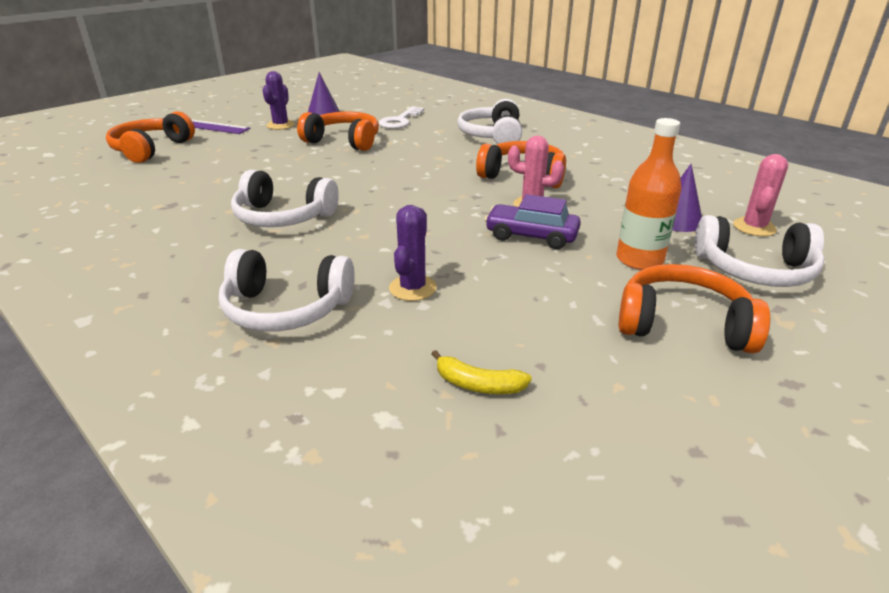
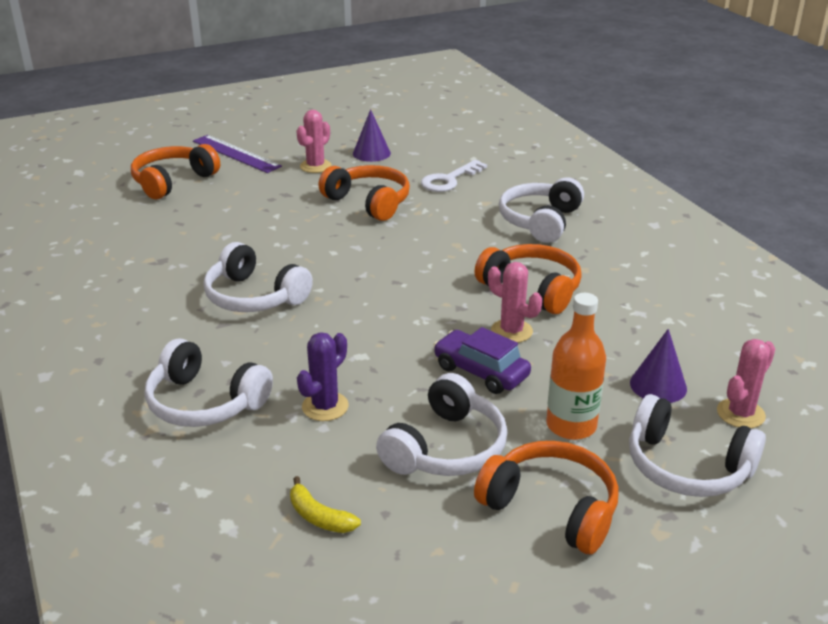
camera: 20 degrees right, 0 degrees up
(280, 125) = (315, 166): purple cactus -> pink cactus
(551, 298) = (446, 448): none -> white headphones

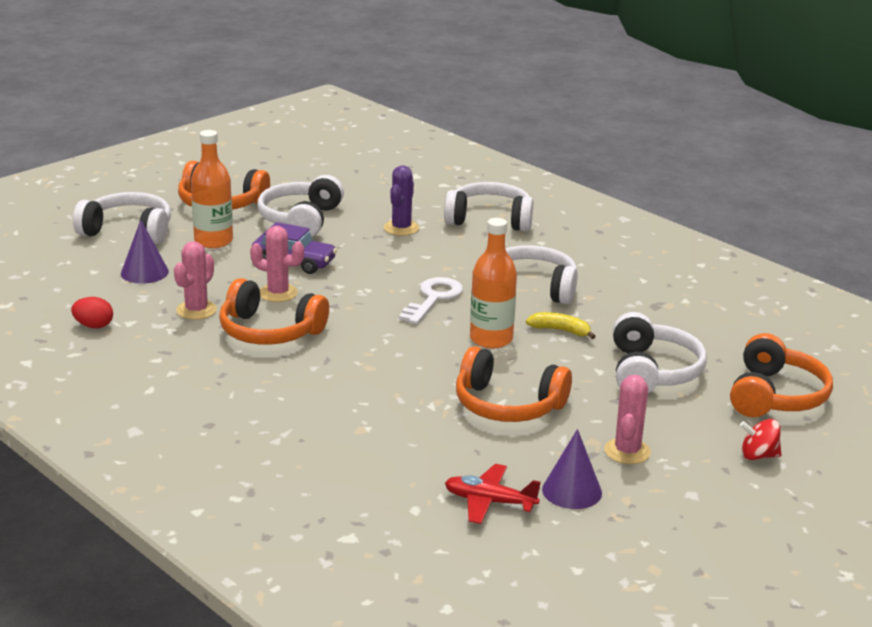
camera: 160 degrees right, 5 degrees down
(236, 153) = (758, 456): purple ruler -> red spinning top
(319, 516) = (363, 184): yellow banana -> yellow banana (560, 330)
(338, 252) = (491, 339): none -> orange bottle
(425, 155) = (489, 502): none -> red plane
(449, 180) = (427, 459): white key -> white key (433, 299)
(540, 221) = (281, 412): white headphones -> white headphones (652, 371)
(704, 321) = (93, 326): none -> red egg
(740, 414) = (79, 263): pink cactus -> pink cactus (196, 310)

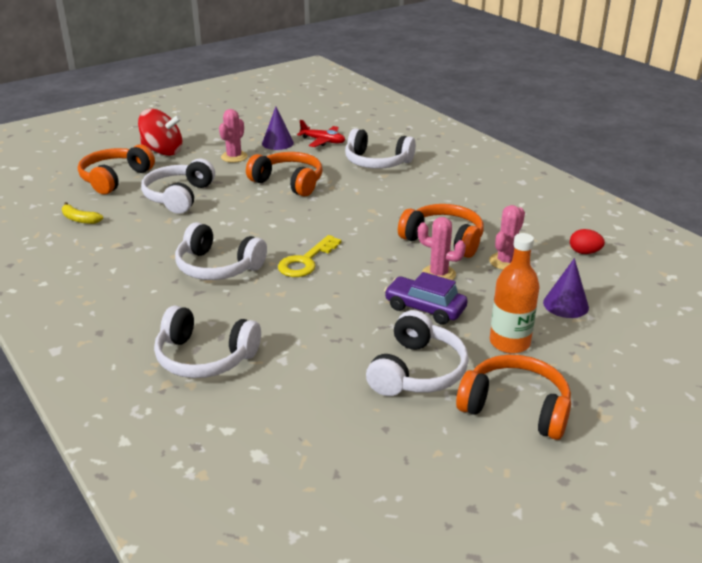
camera: 170 degrees left, 5 degrees up
(128, 231) = (607, 364): white headphones -> white headphones (377, 162)
(401, 228) = (307, 349): purple cactus -> none
(433, 299) = (306, 261): white key -> yellow key
(491, 339) = (276, 224): orange bottle -> none
(560, 330) = (220, 228): yellow banana -> yellow banana (80, 219)
(758, 456) = (162, 151): red spinning top -> red spinning top, size x1.88

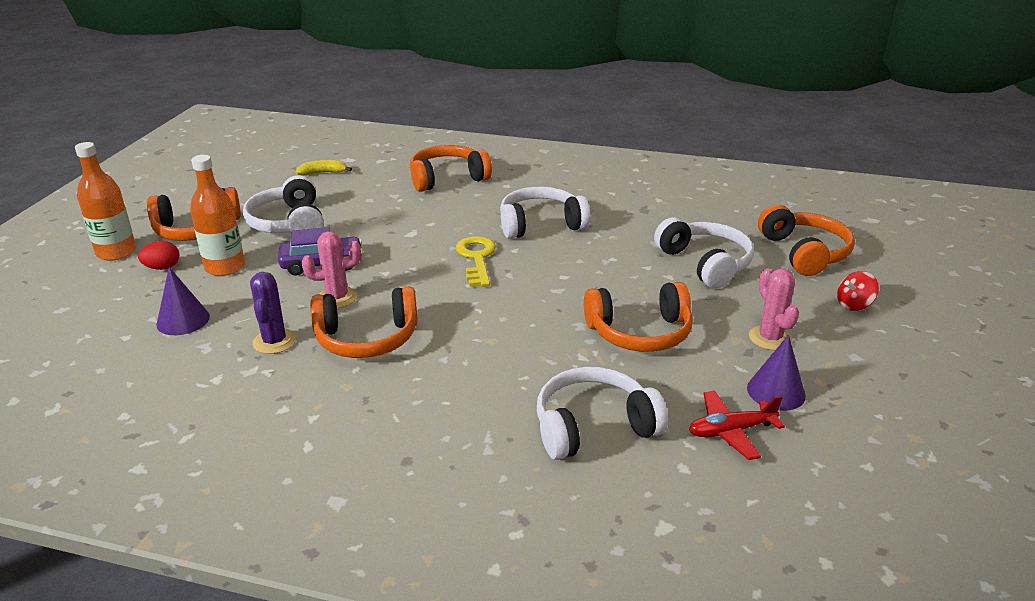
camera: 140 degrees right, 0 degrees up
(80, 219) = (727, 209): yellow banana -> yellow banana (323, 173)
(162, 151) = (854, 305): red spinning top -> red spinning top, size x0.53
(205, 357) = (447, 178): white headphones -> orange headphones
(505, 261) = (274, 341): pink cactus -> purple cactus
(584, 252) = (180, 397): red egg -> red egg (162, 267)
(613, 414) = (116, 252): none -> orange bottle

